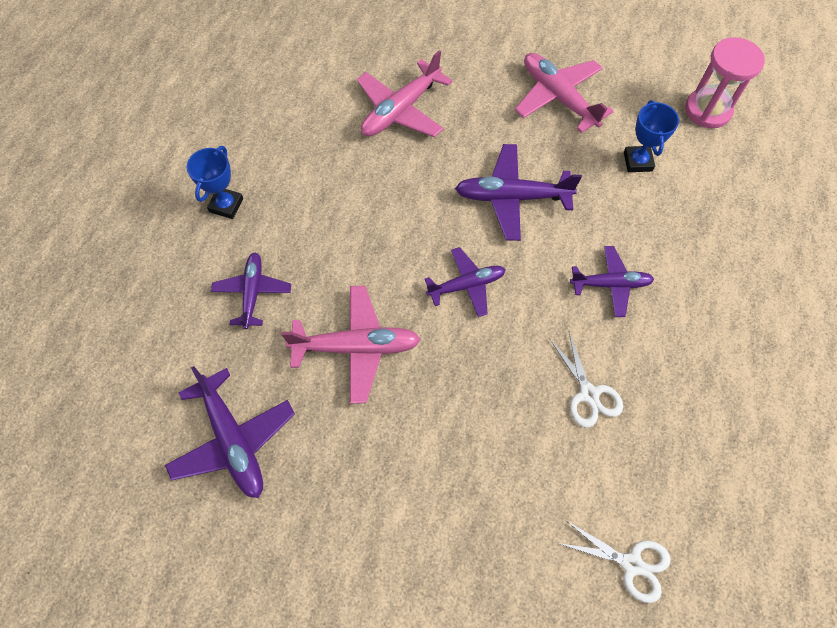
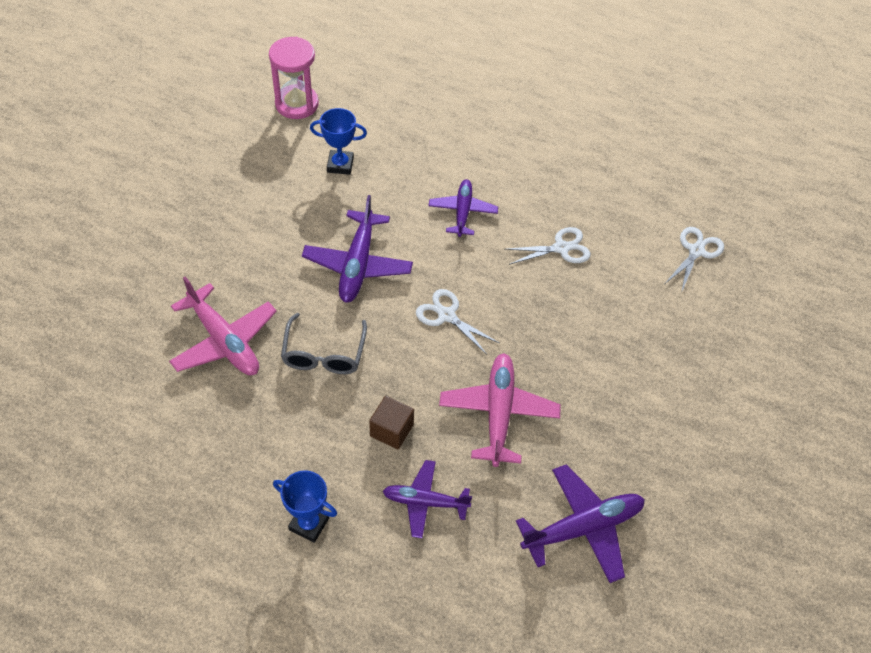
camera: 85 degrees left, 10 degrees down
(325, 254) = (391, 430): none -> brown cube
(400, 187) = (324, 354): none -> grey glasses
(467, 285) = (446, 315): purple plane -> white scissors
(558, 97) = (248, 206): pink plane -> none

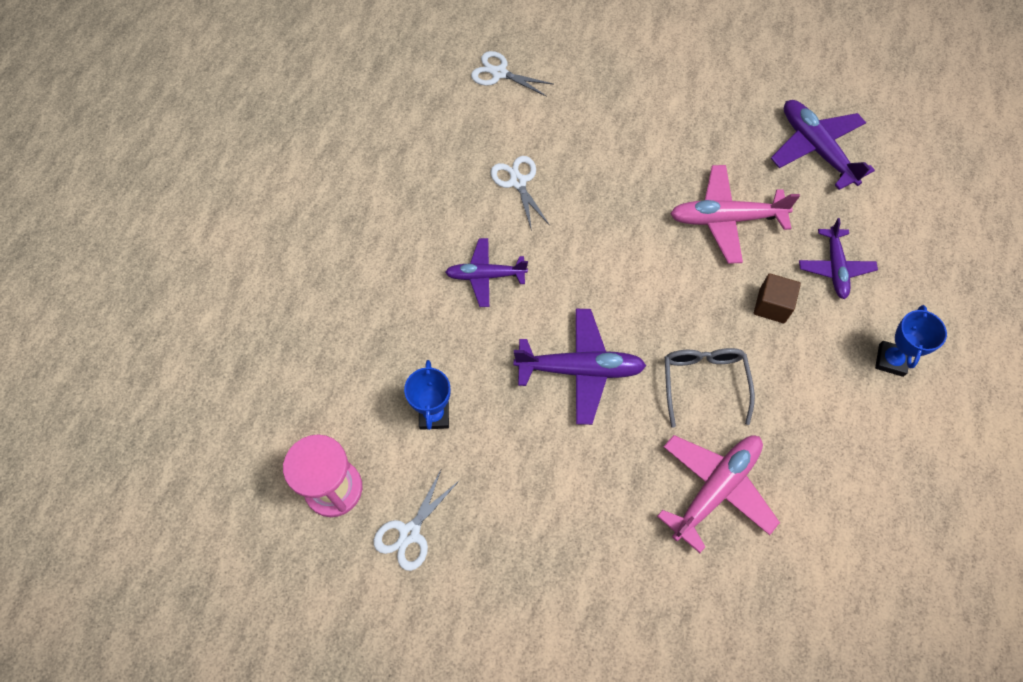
camera: 95 degrees left, 10 degrees up
(324, 354) = (704, 382): grey glasses -> grey glasses turned 90 degrees counterclockwise
(446, 315) = (627, 275): white scissors -> white scissors (410, 533)

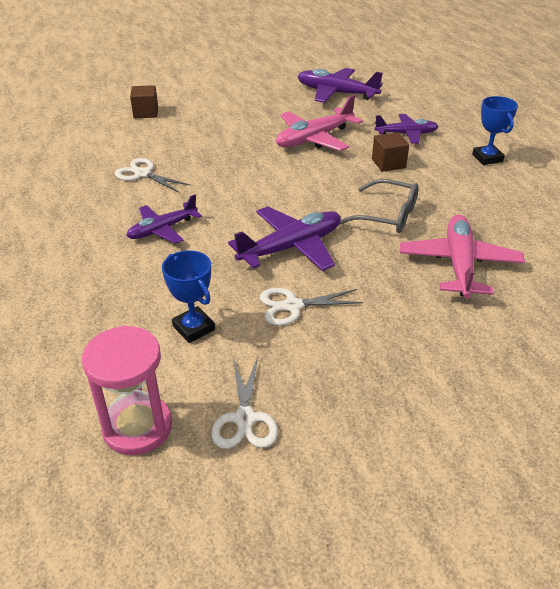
camera: 35 degrees left, 25 degrees down
(499, 73) = (77, 130): white scissors -> white scissors (293, 306)
(583, 77) = (146, 113): none -> brown cube
(704, 382) = (387, 216): grey glasses -> grey glasses turned 150 degrees clockwise
(835, 268) = (406, 134): purple plane -> purple plane turned 60 degrees counterclockwise

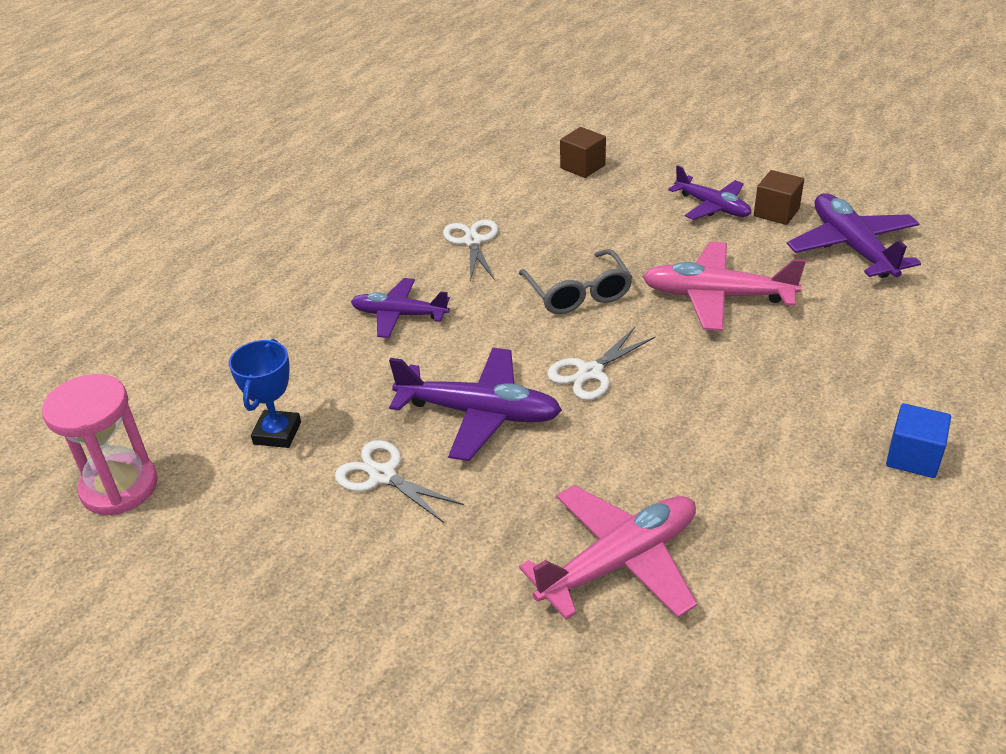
camera: 50 degrees right, 0 degrees up
(245, 418) = (188, 546): white scissors -> white scissors (590, 372)
(387, 216) = (639, 446): grey glasses -> grey glasses (578, 293)
(388, 163) = (755, 382): brown cube -> brown cube (776, 212)
(406, 134) = (852, 356): purple plane -> purple plane (712, 207)
(487, 158) = (913, 457): blue trophy -> blue cube

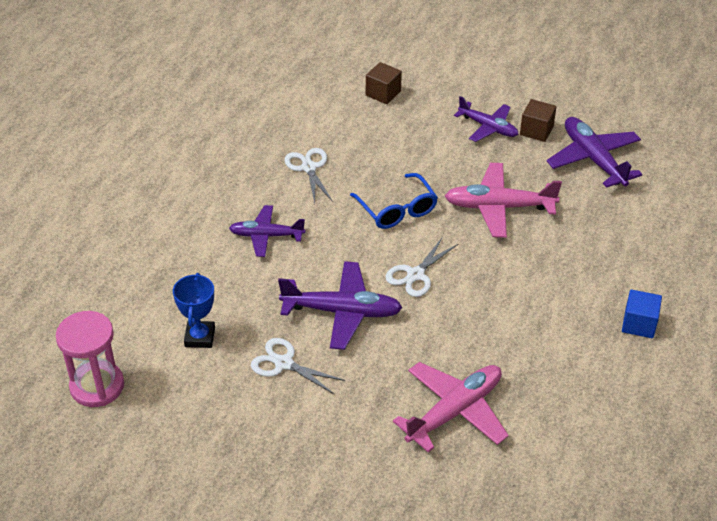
camera: 10 degrees left, 5 degrees up
(578, 293) = (397, 210): grey glasses -> blue glasses

